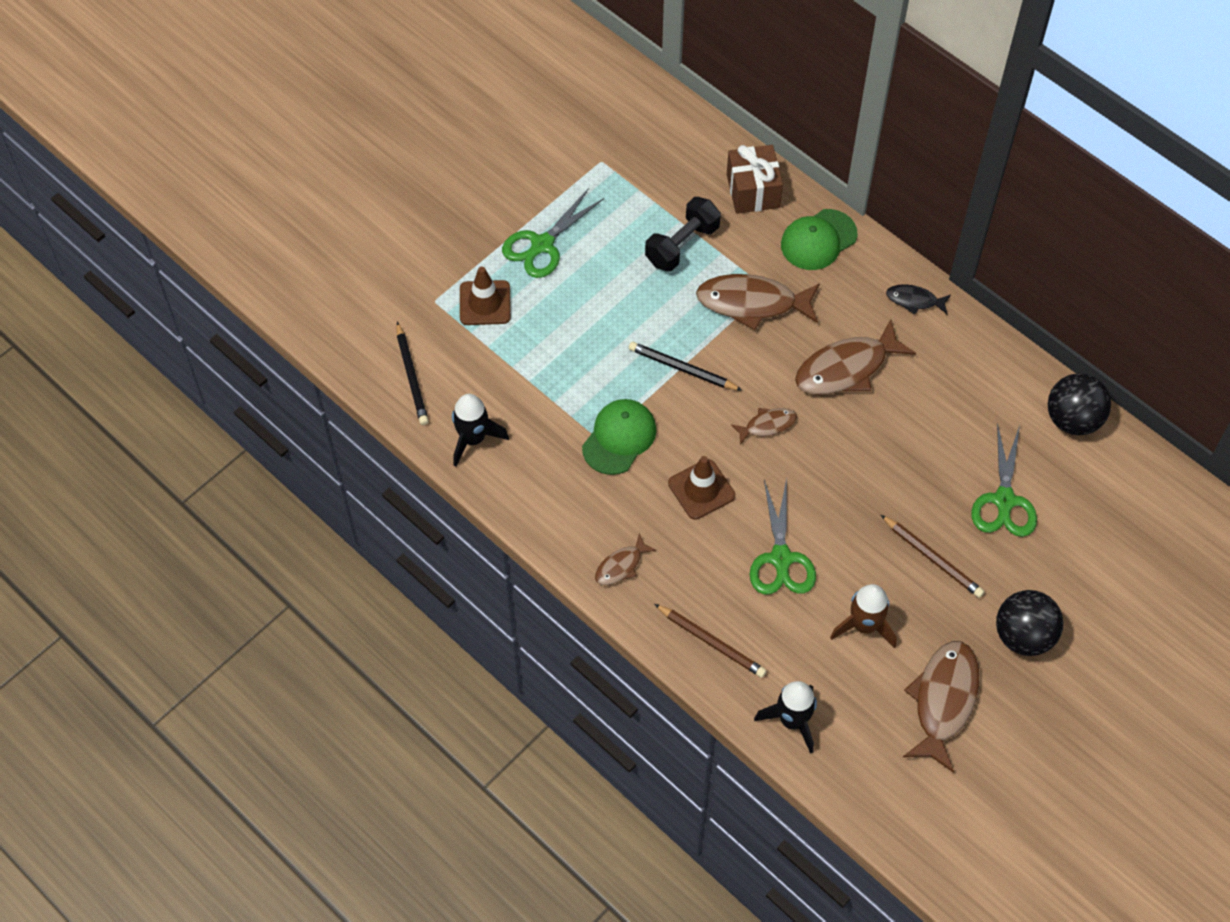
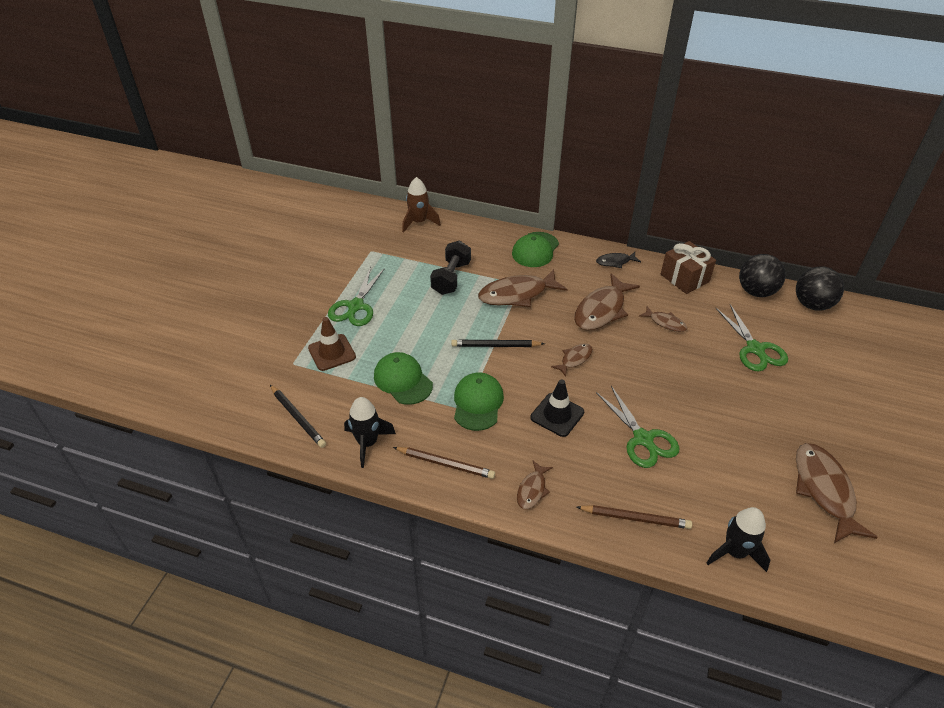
camera: 25 degrees left, 15 degrees down
(549, 374) = (403, 380): none -> green cap
(701, 489) = (557, 415): brown traffic cone -> black traffic cone
(753, 191) = (478, 238): brown gift -> brown gift (684, 278)
(864, 626) = (732, 461): brown rocket -> brown rocket (419, 222)
(916, 419) = (665, 323): none -> brown fish
(933, 558) = (741, 399): brown pencil -> brown pencil (445, 464)
(1023, 636) = (836, 425): black ball -> black ball (812, 304)

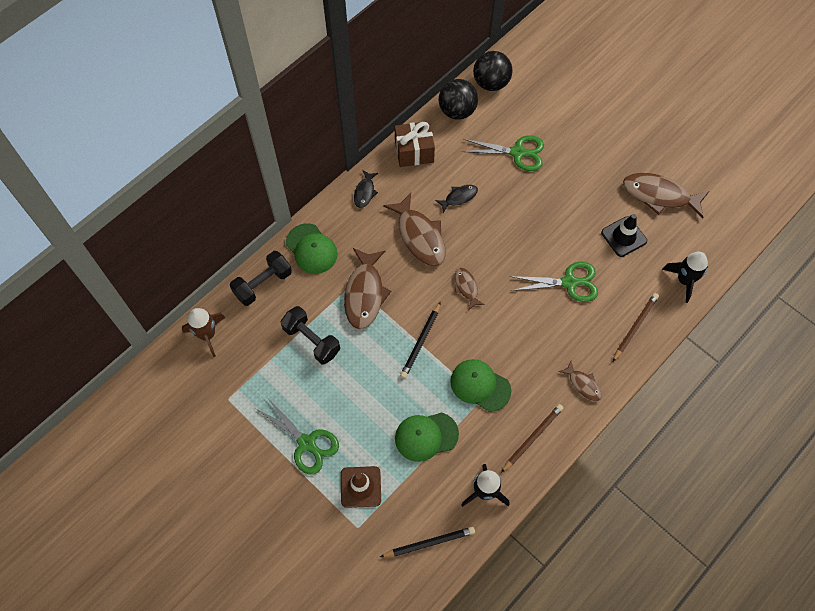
camera: 65 degrees left, 20 degrees up
(483, 235) = (263, 284): none -> black dumbbell
(557, 415) = (519, 331): black traffic cone -> black traffic cone (623, 237)
(665, 323) = (459, 197): brown fish -> black fish

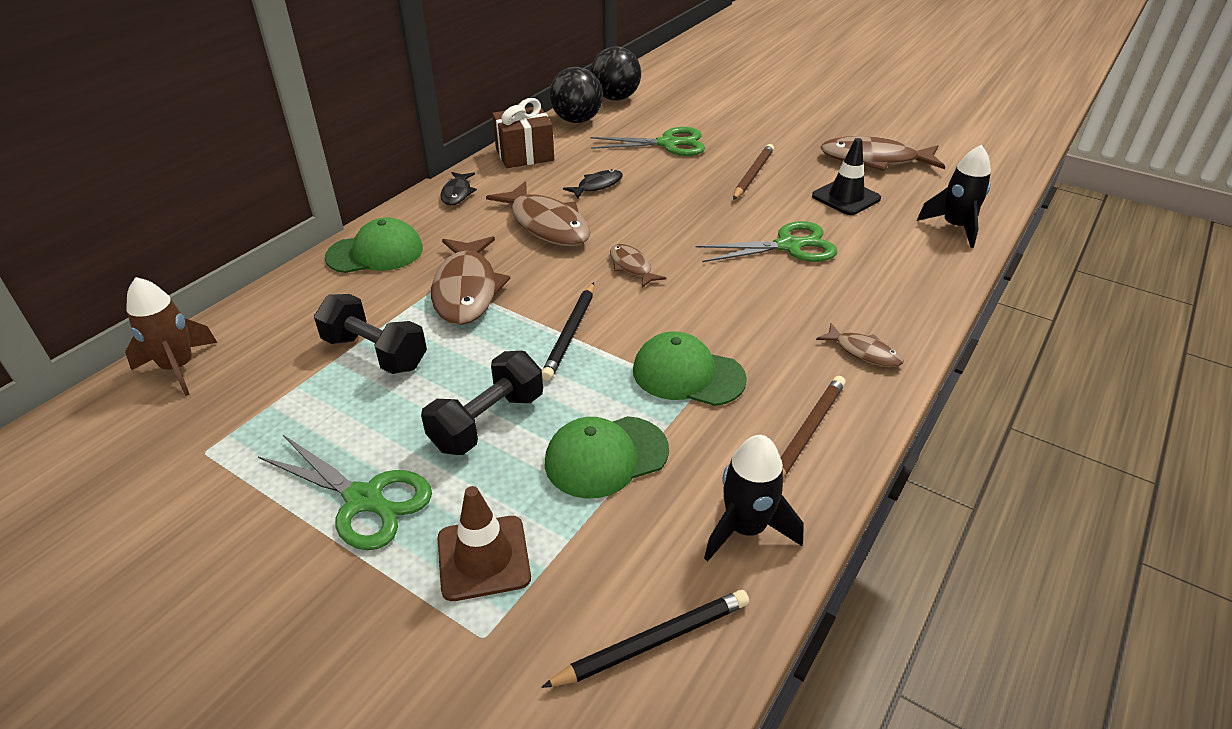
camera: 10 degrees left, 25 degrees down
(263, 284) = (290, 297): black dumbbell -> black dumbbell (487, 422)
(311, 249) = (375, 253): green cap -> green cap turned 60 degrees counterclockwise
(635, 327) = (911, 279): brown pencil -> brown pencil (753, 174)

